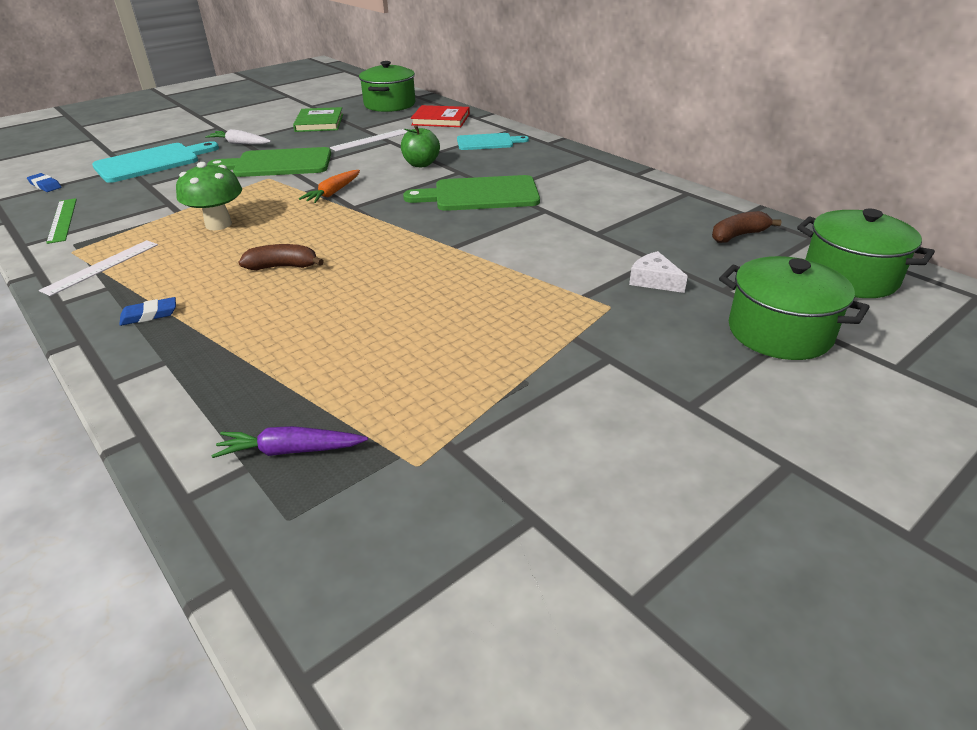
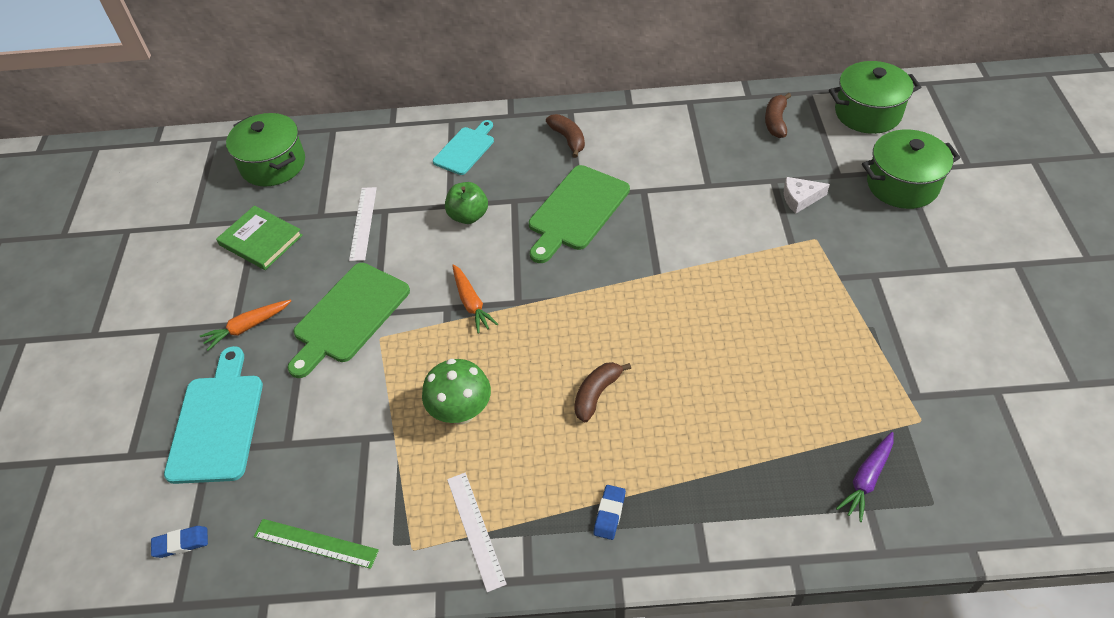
camera: 50 degrees left, 15 degrees up
(240, 143) = (247, 327): white carrot -> orange carrot
(441, 119) = (367, 150): red book -> none
(556, 167) = (568, 139): none -> brown banana

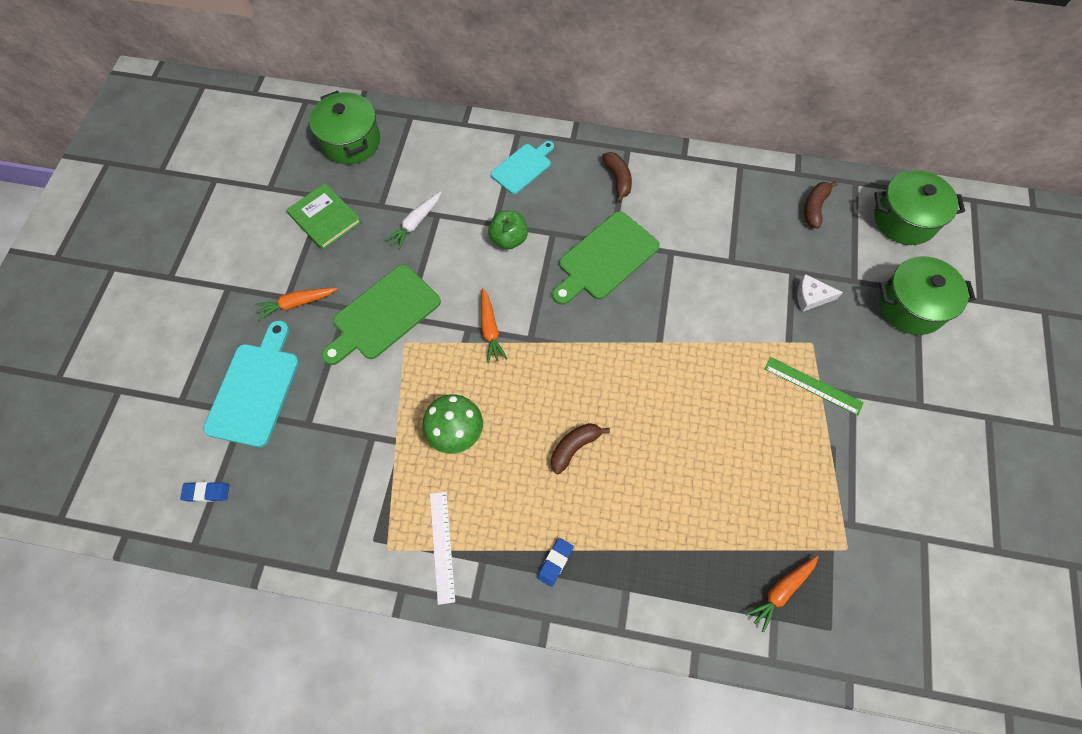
camera: 10 degrees right, 15 degrees up
(315, 543) = (312, 522): green ruler -> green ruler (813, 385)
(363, 223) = (415, 223): white ruler -> white carrot
(866, 479) = (781, 591): purple carrot -> orange carrot

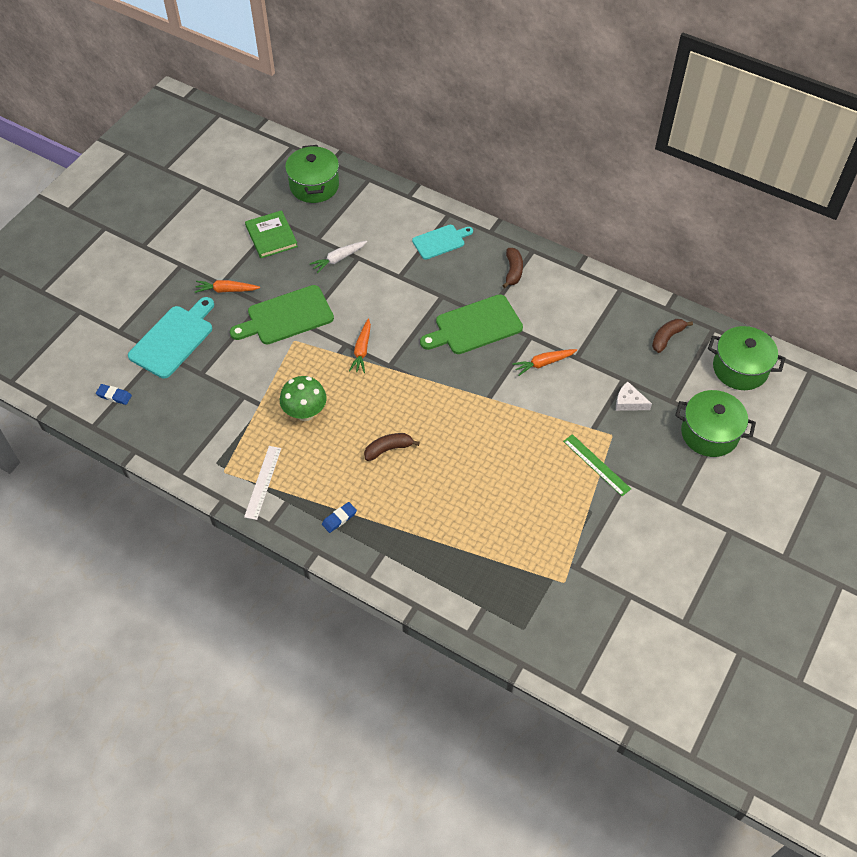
camera: 20 degrees right, 10 degrees down
(508, 239) = (405, 290): green apple -> none
(781, 591) = (498, 592): orange carrot -> orange carrot (543, 363)

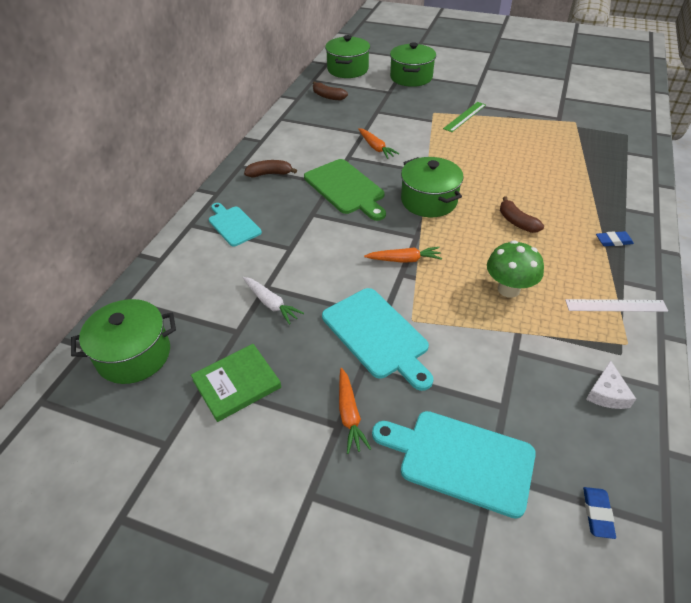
camera: 100 degrees left, 10 degrees down
(286, 316) = (377, 335): green cutting board -> turquoise cutting board
(339, 518) = (613, 241): blue eraser -> blue eraser turned 45 degrees counterclockwise
(439, 387) = (429, 201): none -> green pot
(629, 402) = (398, 108): white cheese -> white cheese (607, 393)

